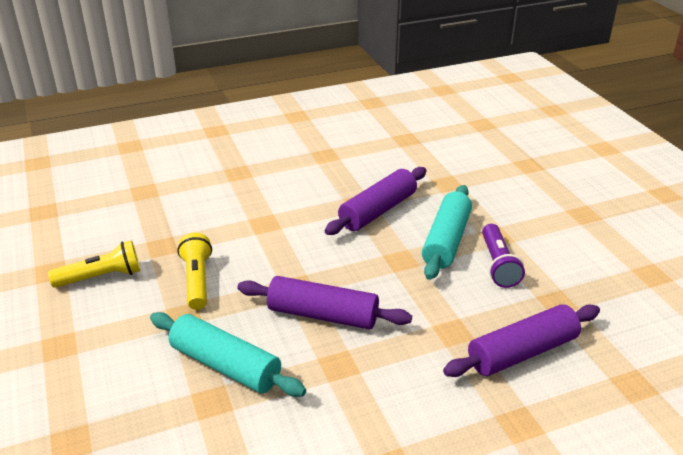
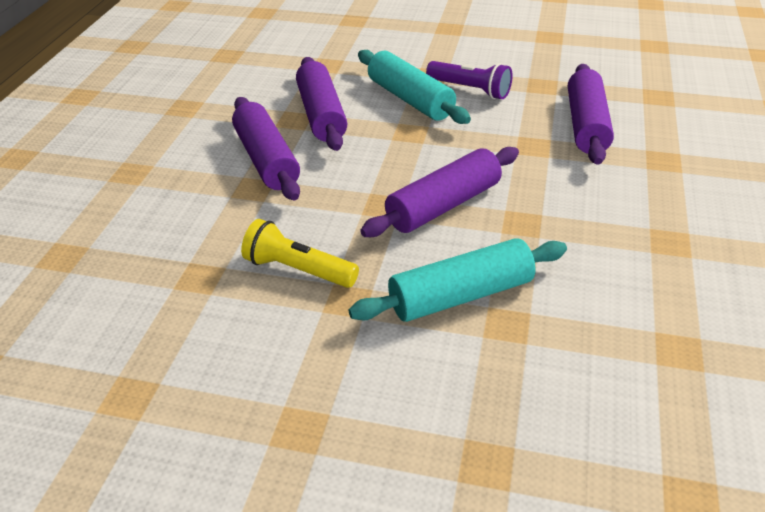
camera: 55 degrees left, 5 degrees up
(101, 277) = (200, 349): yellow flashlight -> none
(300, 214) = (267, 160): none -> purple rolling pin

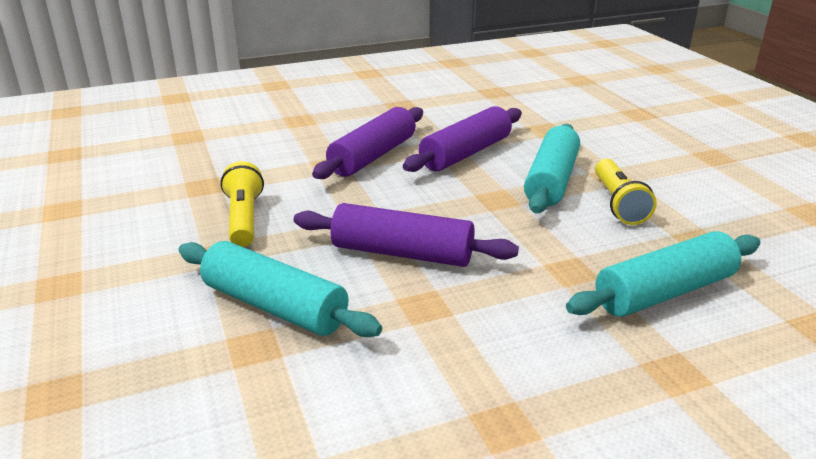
camera: 55 degrees right, 10 degrees down
(470, 90) = (618, 203): purple flashlight -> yellow flashlight
(586, 125) = (664, 292): purple rolling pin -> turquoise rolling pin

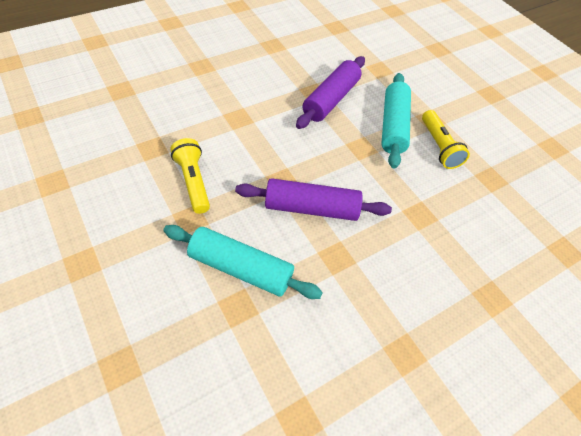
camera: 15 degrees left, 25 degrees up
(373, 156) = (267, 106): purple rolling pin -> none
(664, 292) = (477, 229): turquoise rolling pin -> none

